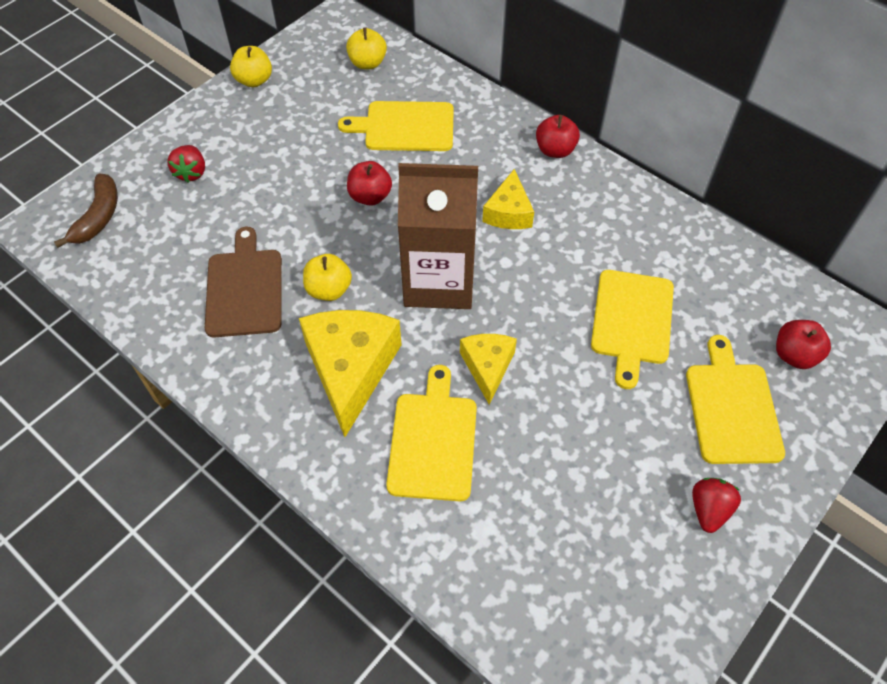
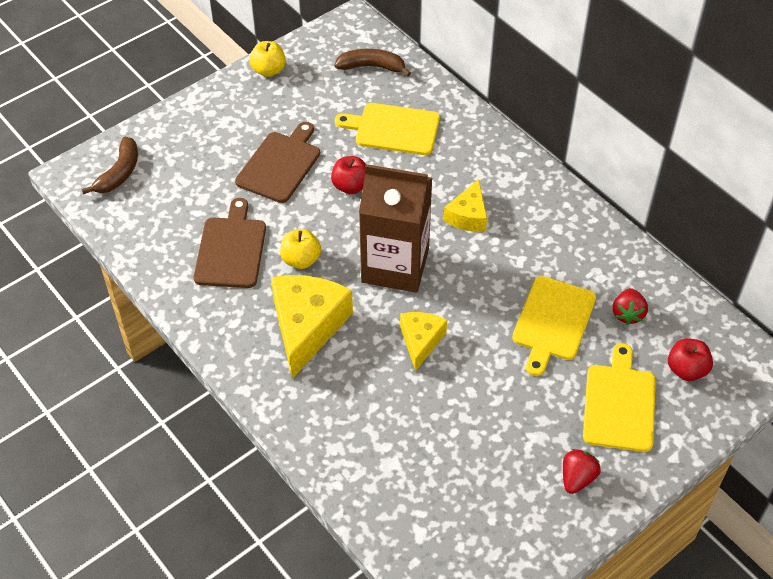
camera: 10 degrees right, 5 degrees down
(191, 172) = (202, 145): red strawberry -> red strawberry (627, 314)
(285, 182) = (280, 164): none -> brown cutting board
(367, 63) = (372, 67): yellow apple -> brown banana
(433, 441) = (363, 392): yellow cutting board -> none
(555, 150) = (522, 167): red apple -> none

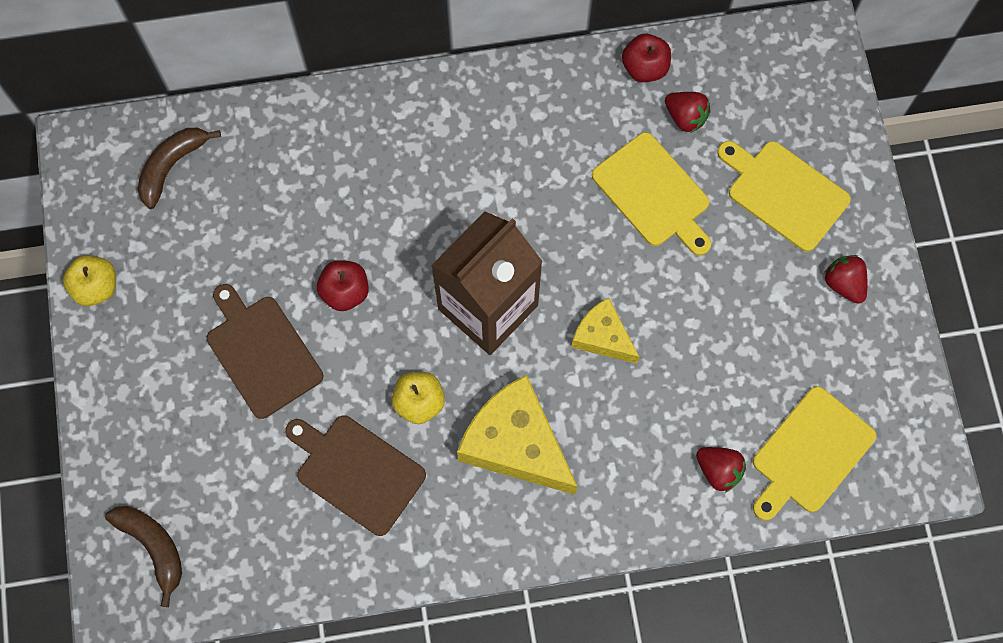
camera: 60 degrees left, 20 degrees up
(368, 461) = (718, 470): none -> red strawberry
(393, 129) = (288, 198): yellow cutting board -> yellow cutting board (810, 453)
(468, 216) = (466, 193): yellow cheese -> none
(686, 370) = (780, 107): red apple -> red apple (644, 68)

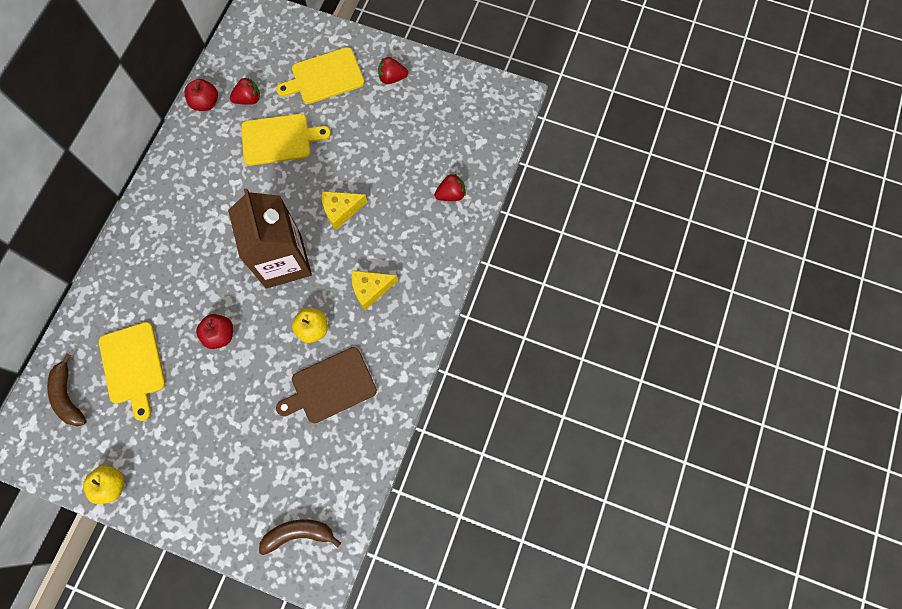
camera: 60 degrees left, 0 degrees up
(262, 352) = (223, 404): brown cutting board -> none
(516, 444) = (370, 289): yellow cheese -> yellow cheese, size x0.57
(810, 453) = (470, 145): yellow cutting board -> yellow cutting board (133, 366)

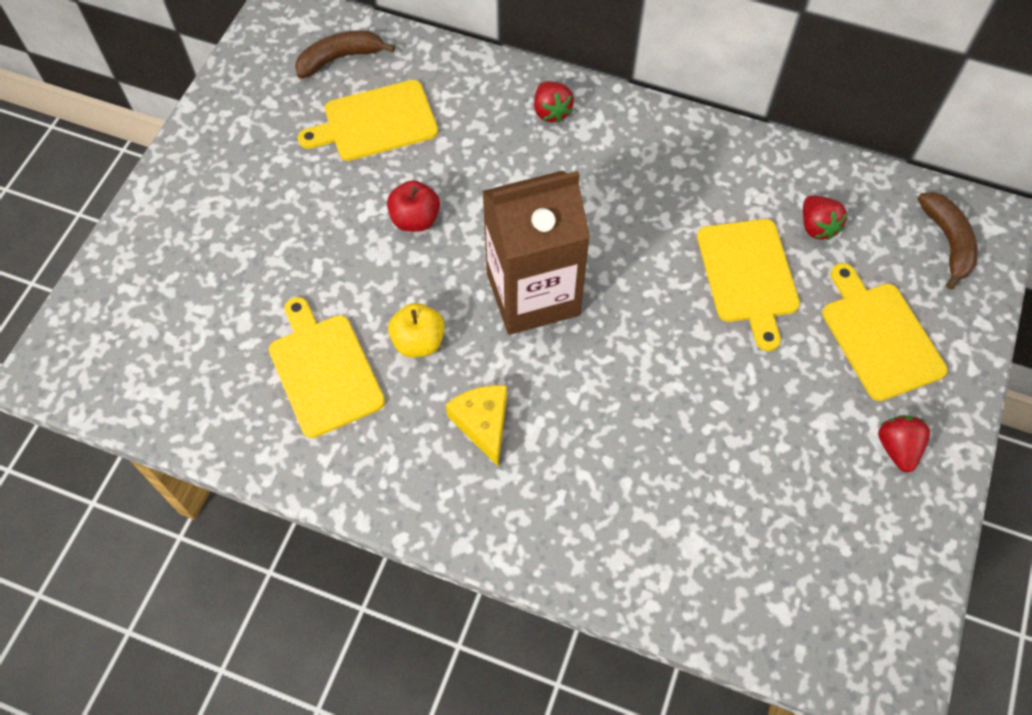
camera: 90 degrees right, 10 degrees down
(112, 485) = (216, 116): yellow apple -> none
(205, 103) = (801, 169): red apple -> none
(298, 534) = (111, 339): brown banana -> brown banana (947, 242)
(330, 386) = (324, 370): brown cutting board -> yellow cutting board
(341, 210) = (624, 373): yellow cheese -> none
(451, 194) = (666, 555): red strawberry -> red strawberry (551, 112)

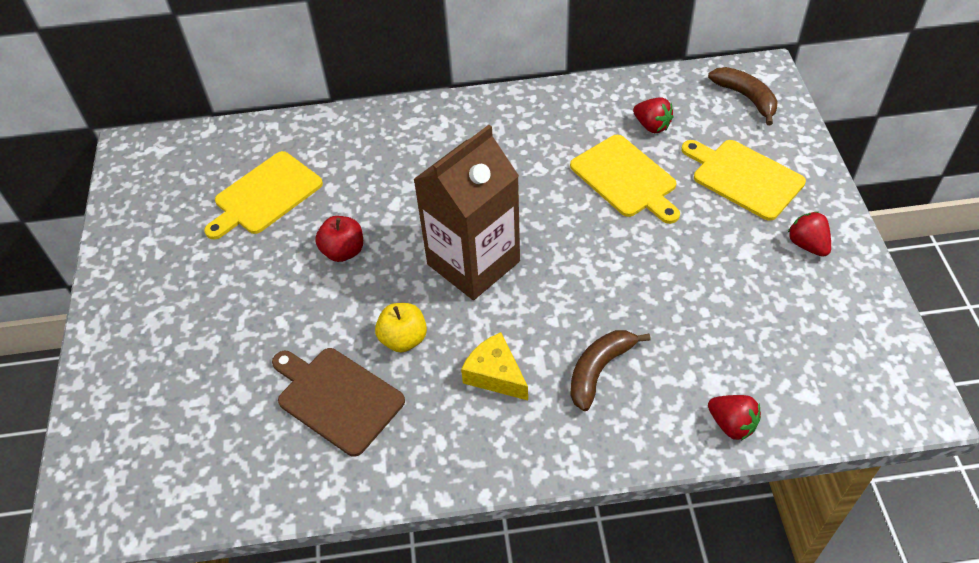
camera: 25 degrees left, 10 degrees down
(324, 370) = (337, 398): yellow cutting board -> brown cutting board
(340, 58) = (205, 162): brown banana -> brown banana (599, 370)
(551, 112) = (404, 131): red strawberry -> red strawberry (731, 424)

